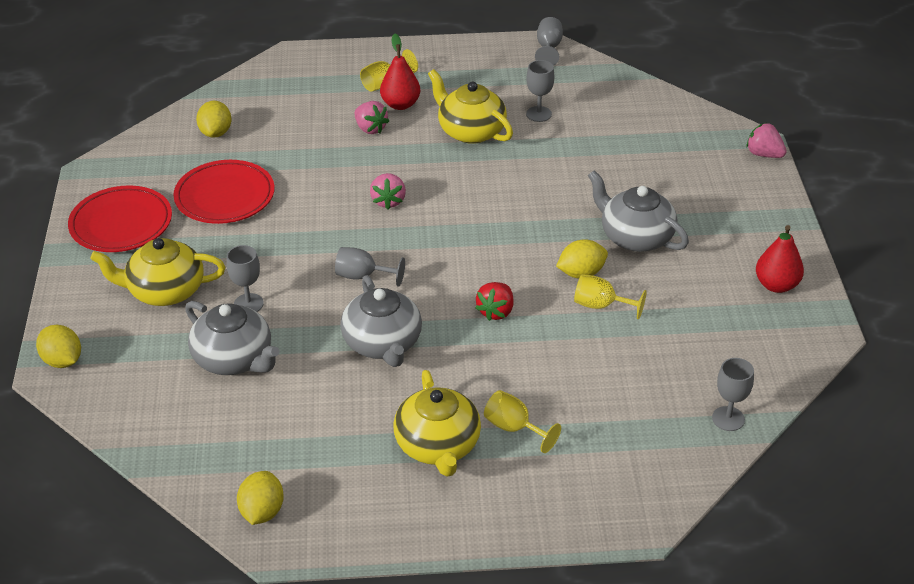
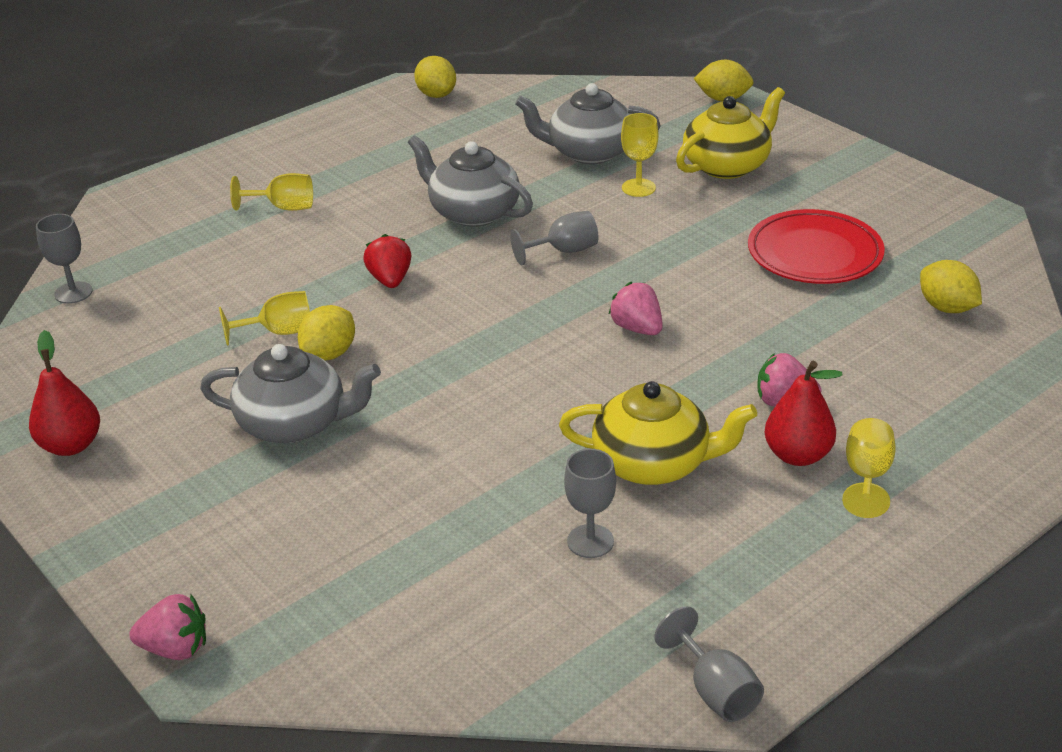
camera: 145 degrees right, 5 degrees down
(121, 224) = (864, 190): red plate -> none
(248, 304) = (638, 188): grey goblet -> yellow goblet
(438, 446) = (341, 173): yellow teapot -> none

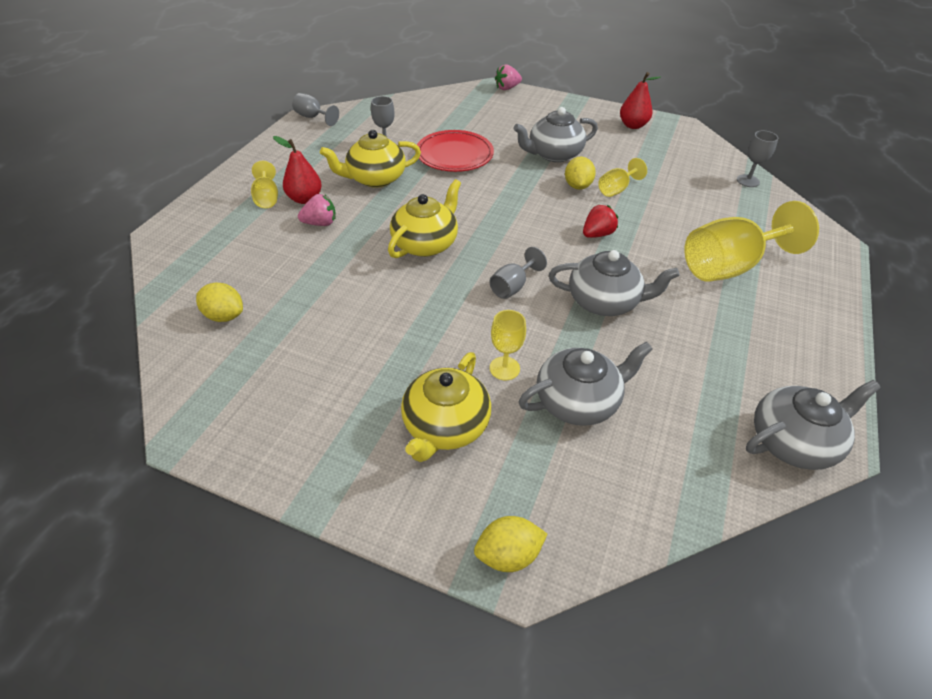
camera: 150 degrees right, 10 degrees up
(283, 207) = (729, 266): yellow goblet -> yellow goblet, size x2.07
(390, 280) = (597, 234): red strawberry -> red strawberry turned 90 degrees counterclockwise
(436, 95) = (793, 441): yellow lemon -> grey teapot
(637, 328) = (426, 244): pink strawberry -> yellow teapot
(814, 254) = (332, 338): red plate -> red plate (454, 155)

